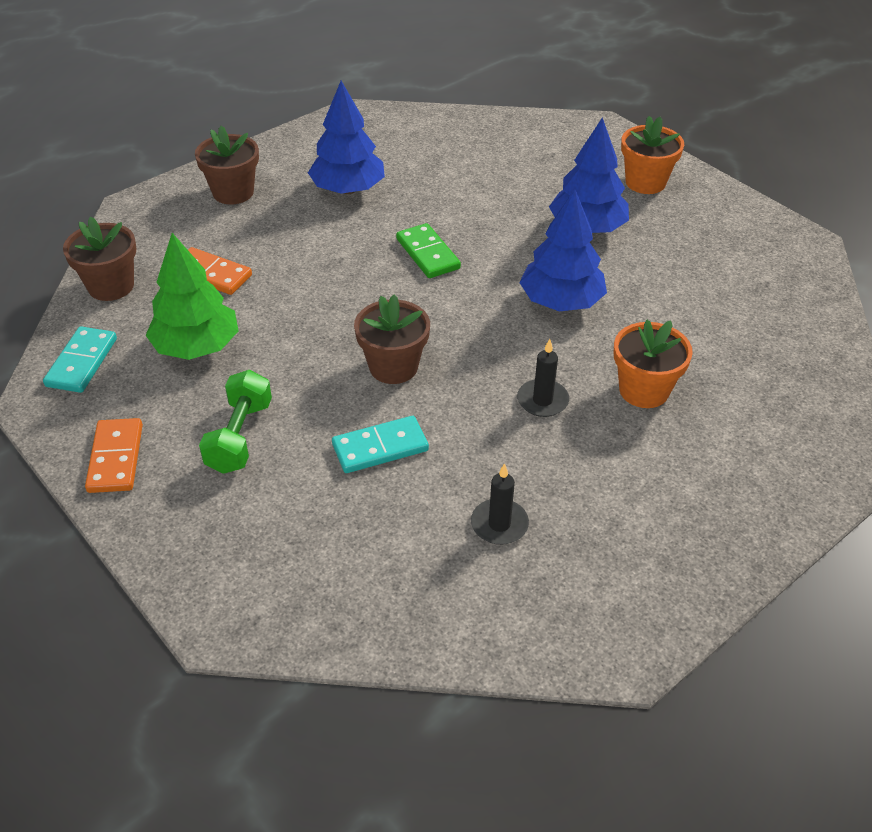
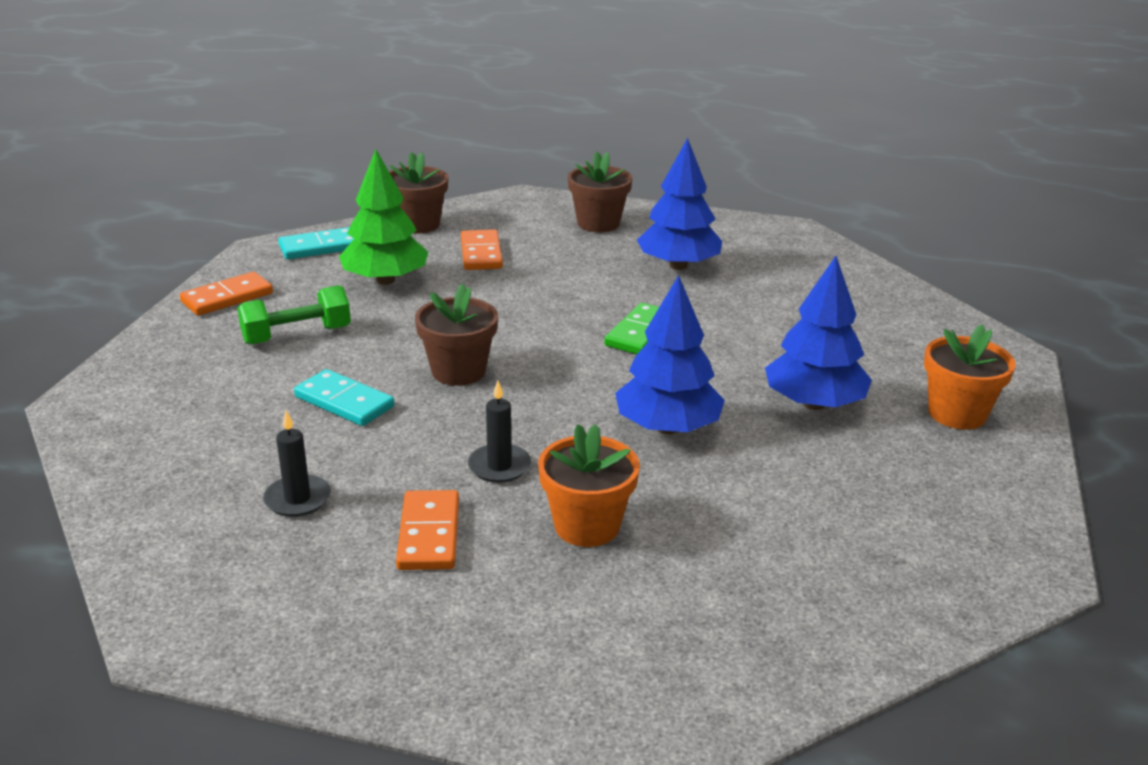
camera: 55 degrees right, 15 degrees down
(598, 469) = (429, 534): none -> orange domino

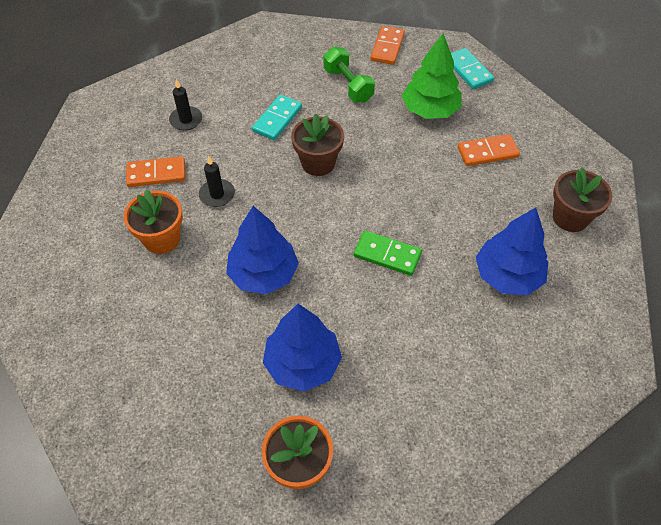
camera: 85 degrees right, 25 degrees up
(227, 298) = (387, 47): orange domino -> orange domino turned 60 degrees clockwise
(418, 224) = (524, 112): brown flower pot -> none

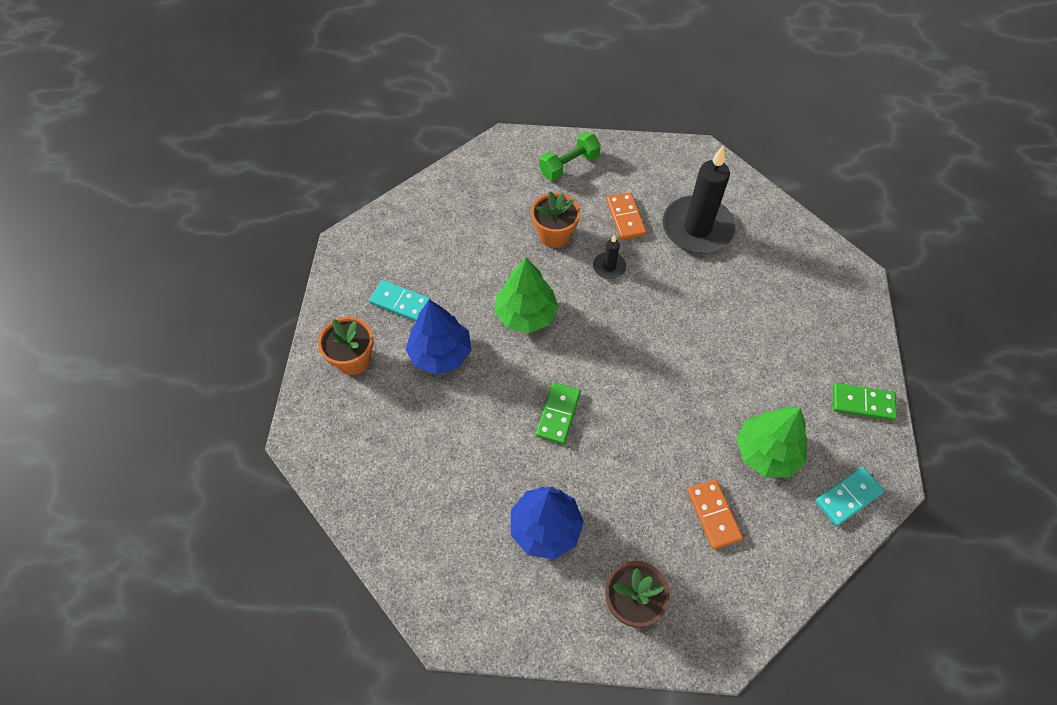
camera: 85 degrees right, 5 degrees up
(186, 120) = (697, 228): black candle -> black candle, size x2.22
(263, 274) = (526, 314): blue tree -> green tree
(277, 119) = (716, 303): turquoise domino -> turquoise domino (400, 302)
(318, 163) = (664, 345): brown flower pot -> none
(348, 85) = (785, 365): green dumbbell -> green dumbbell (569, 165)
(387, 47) = (862, 403): orange domino -> green domino

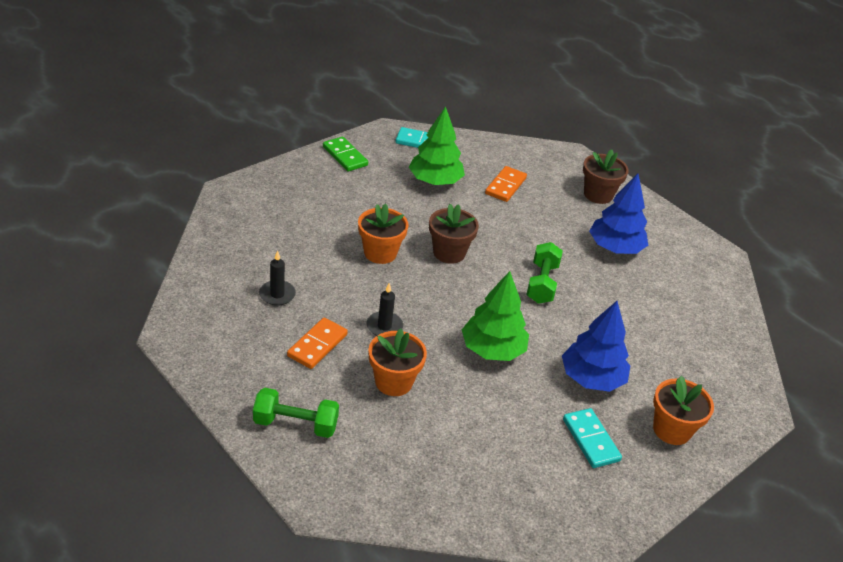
camera: 140 degrees left, 20 degrees down
(558, 414) = (542, 283): green domino -> green dumbbell
(654, 376) = (449, 252): none -> brown flower pot
(693, 325) = (380, 253): none -> orange flower pot
(697, 228) = (277, 294): black candle -> black candle, size x0.45

